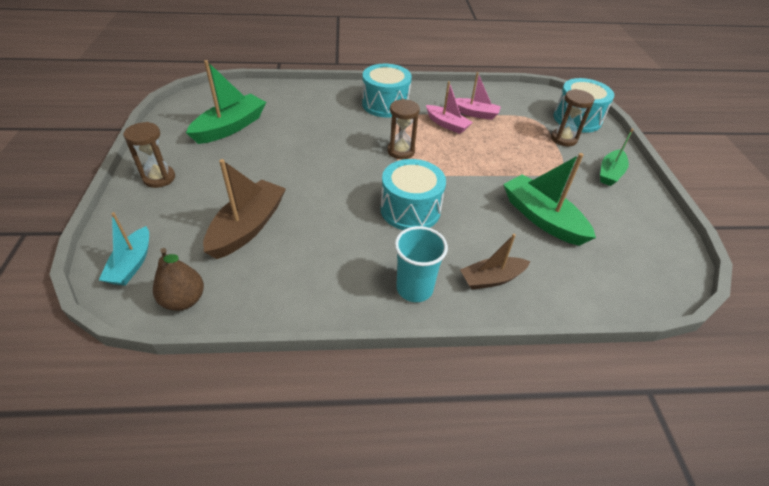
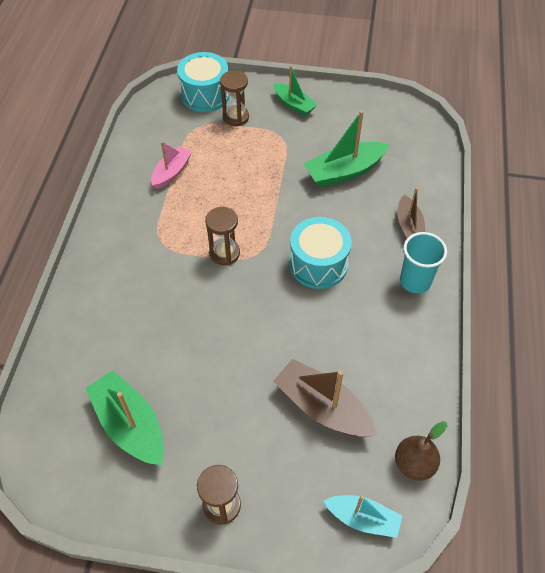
camera: 75 degrees left, 10 degrees up
(385, 104) = (127, 250): turquoise drum -> none
(447, 124) = (186, 202): pink boat -> none

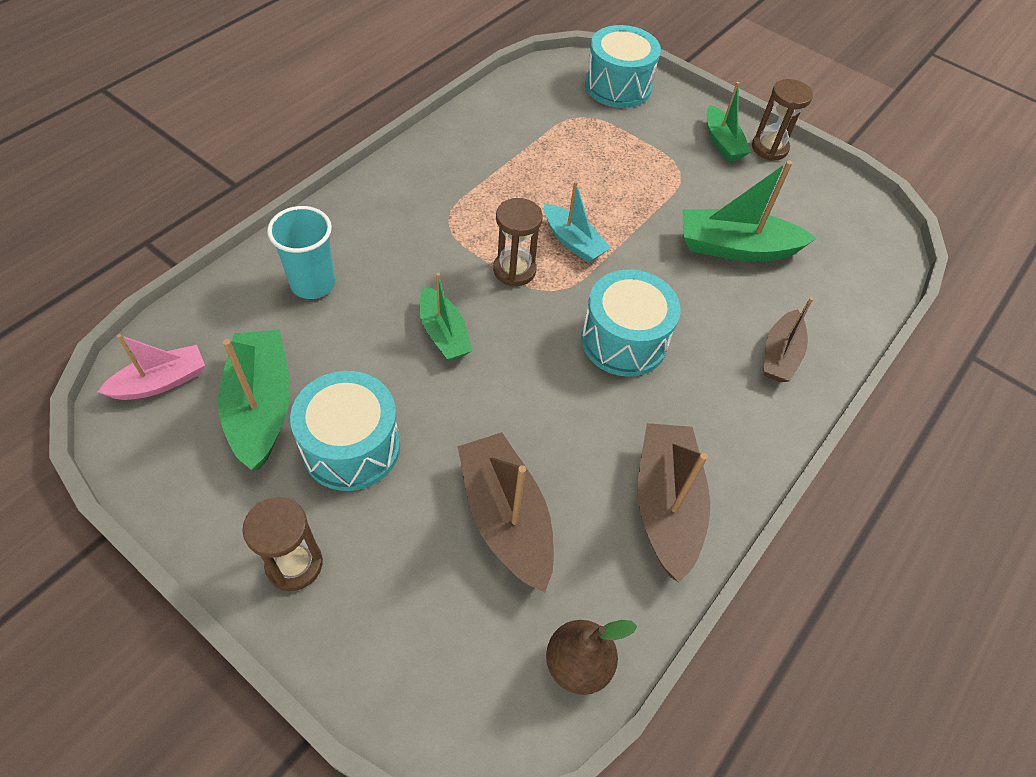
camera: 25 degrees right, 0 degrees up
(171, 172) = (516, 152): pink boat -> pink boat (161, 382)
(204, 417) = (351, 447): none -> turquoise drum
(210, 316) = (443, 333): none -> green boat
(236, 117) = (638, 125): brown hourglass -> brown hourglass (769, 148)
(363, 518) = (458, 693): turquoise boat -> turquoise boat (573, 241)
(403, 349) = (666, 505): none -> brown boat
(415, 281) = (742, 427): turquoise cup -> turquoise cup (313, 284)

